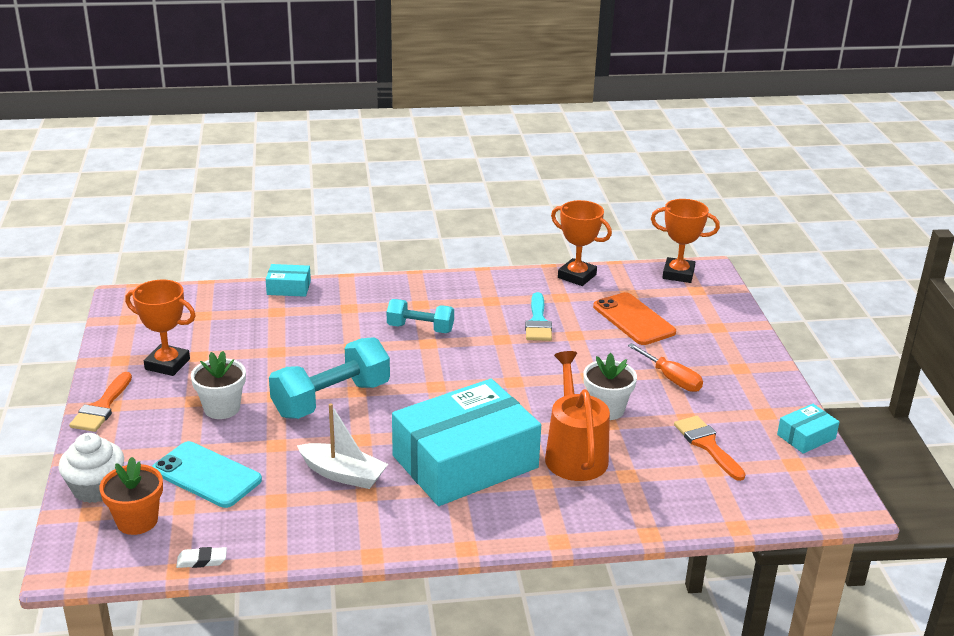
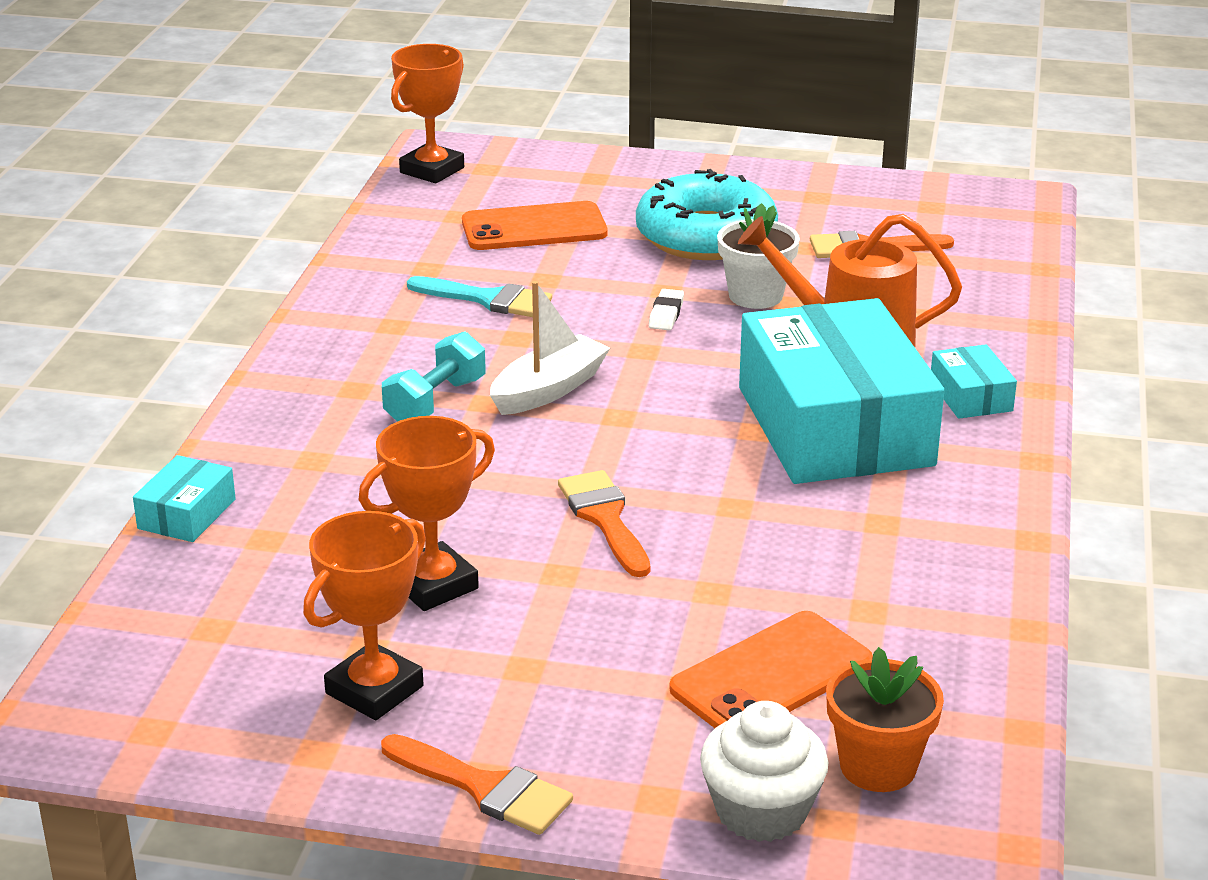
camera: 70 degrees left, 0 degrees up
(202, 560) = (1006, 703): white eraser -> white eraser (666, 314)
(206, 475) = (771, 675): turquoise phone -> orange phone
(222, 408) = (570, 638): white flower pot -> none
(331, 399) = (604, 518): turquoise dumbbell -> orange brush
(343, 474) = (824, 536): white boat -> white boat (548, 390)
(577, 276) = (375, 243): orange trophy -> orange trophy (433, 585)
(671, 379) = (706, 236): orange screwdriver -> turquoise donut
(806, 437) = (879, 185): turquoise box -> turquoise box (971, 396)

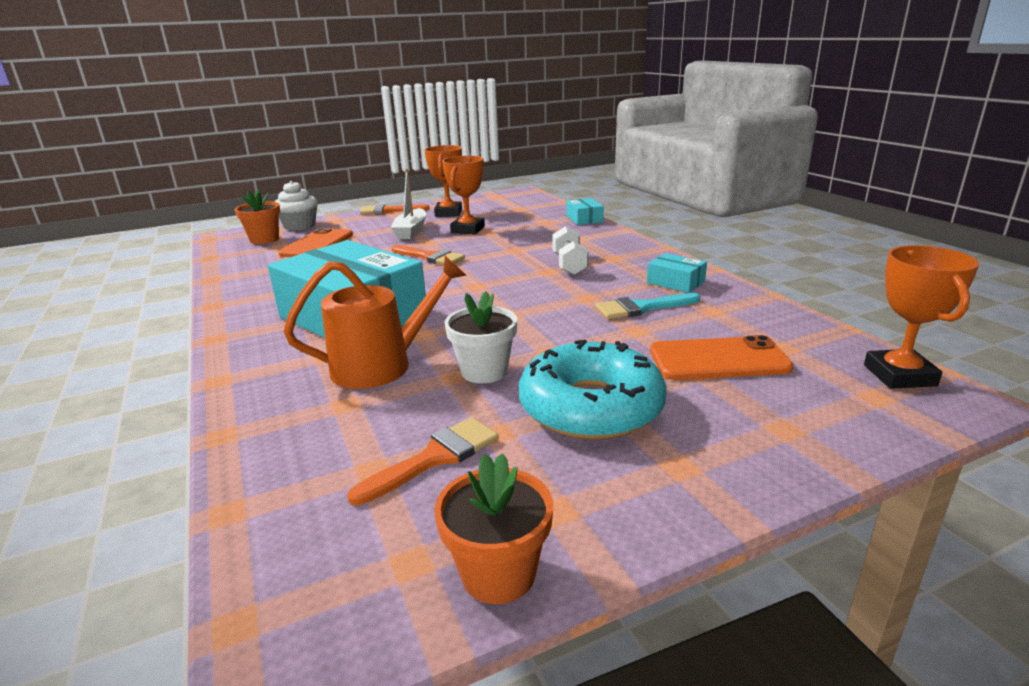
camera: 145 degrees right, 5 degrees down
(435, 402) = (569, 264): turquoise dumbbell -> white dumbbell
(534, 228) = (718, 359): orange phone -> orange phone turned 45 degrees clockwise
(548, 390) = (527, 284): white boat -> white boat (411, 231)
(666, 314) = (526, 337): white eraser -> none
(884, 186) = (498, 574): none -> orange flower pot
(971, 396) = (271, 358): turquoise box -> turquoise box (675, 282)

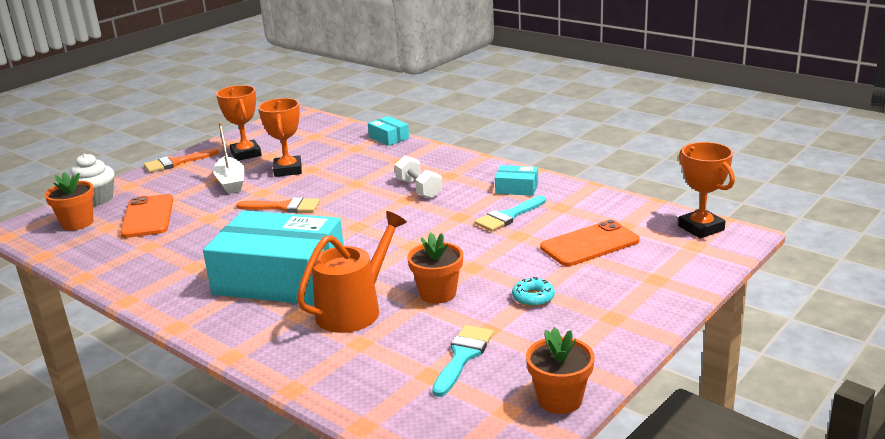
camera: 25 degrees left, 0 degrees up
(435, 458) = (463, 356): orange brush -> turquoise brush
(484, 371) = (438, 293): white flower pot -> orange flower pot
(591, 407) = (533, 297): turquoise donut -> turquoise donut, size x0.41

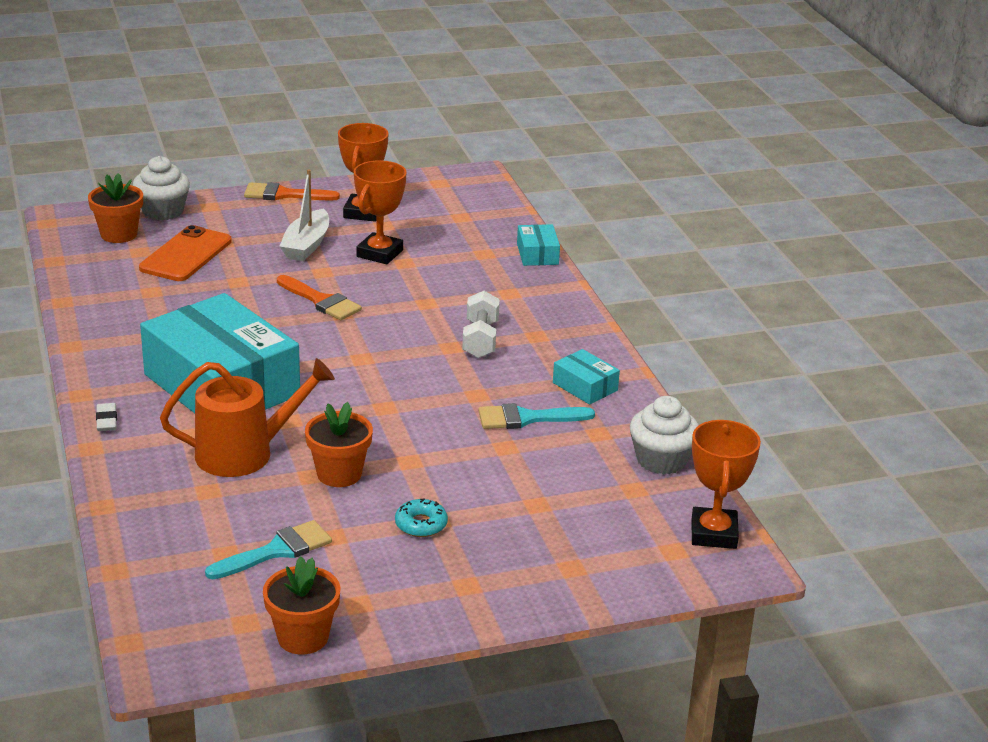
camera: 30 degrees right, 5 degrees up
(220, 334) = (107, 420): none -> white eraser
(589, 244) = (563, 493): orange phone -> none
(615, 205) = (661, 460): none -> white cupcake

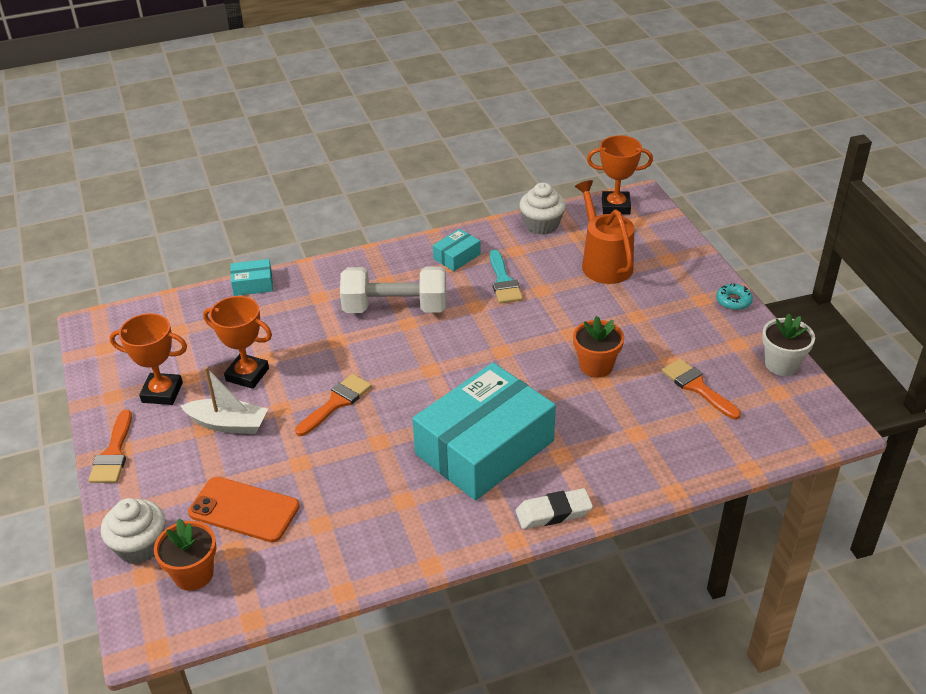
camera: 90 degrees left, 10 degrees up
(107, 420) = (553, 512): white eraser -> white eraser, size x1.64
(244, 453) = (582, 420): orange watering can -> orange watering can (604, 263)
(276, 551) = (697, 387): turquoise brush -> orange brush
(303, 637) = (781, 364): orange flower pot -> white flower pot
(421, 524) = (644, 322): turquoise donut -> turquoise donut (733, 301)
(480, 339) = (395, 308): white dumbbell -> white dumbbell, size x1.65

